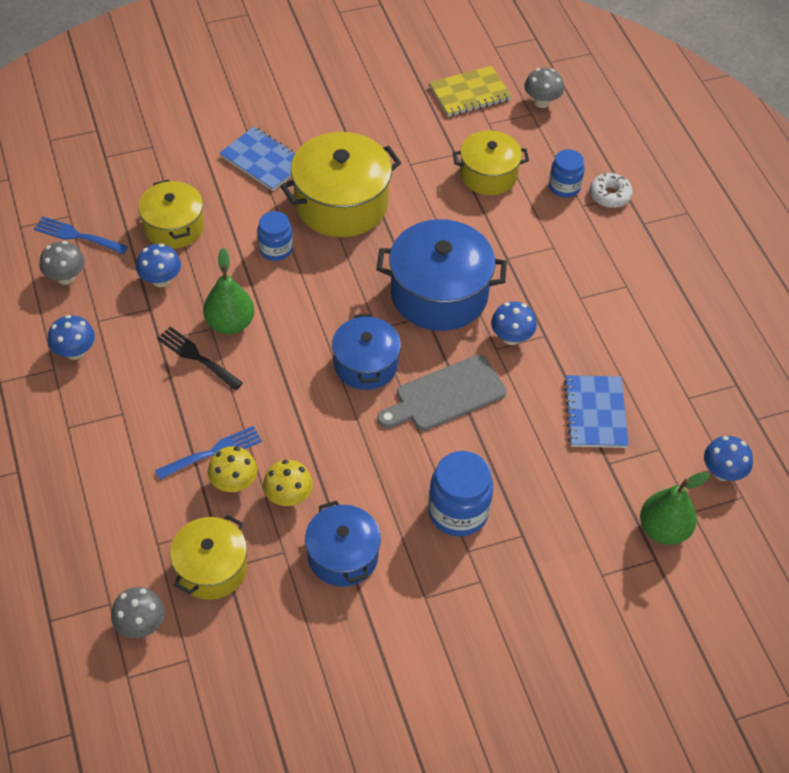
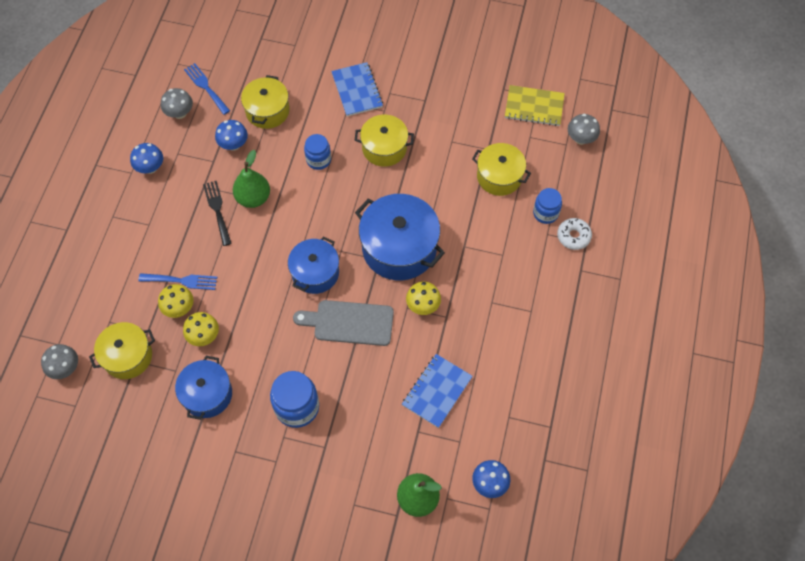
camera: 35 degrees right, 10 degrees up
(341, 203) = (384, 148): yellow pot -> yellow pot, size x0.63
(511, 337) = (423, 305): blue mushroom -> yellow mushroom

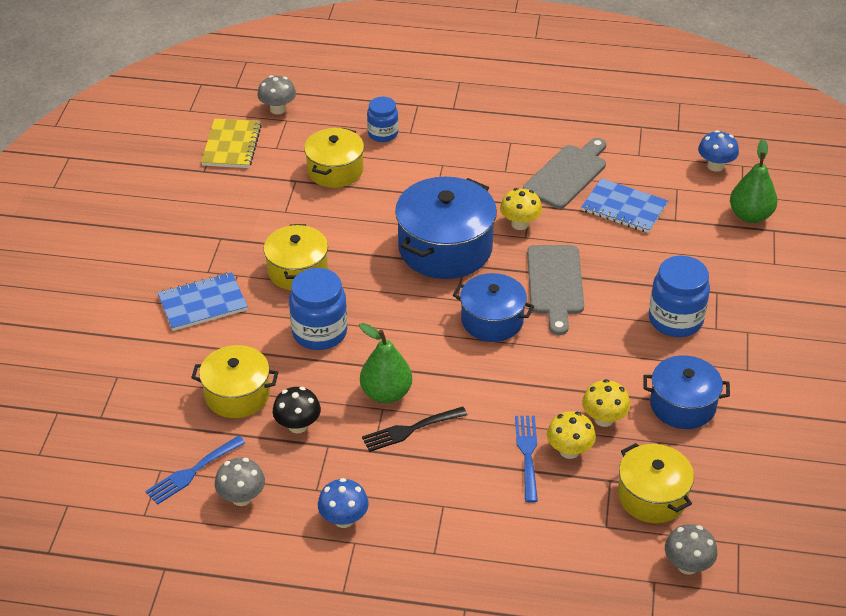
camera: 95 degrees left, 20 degrees down
(233, 144) = (298, 425): blue mushroom -> black mushroom
(318, 160) = (319, 332): blue jar -> blue jar, size x1.58
(484, 351) = (567, 175): none -> grey cutting board
(573, 236) = (411, 113): white donut -> none

